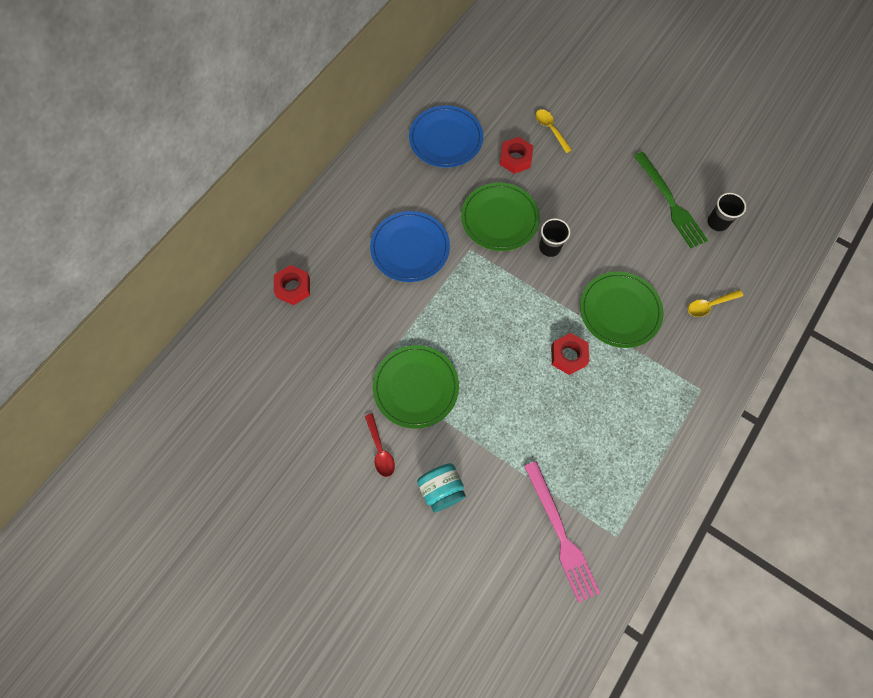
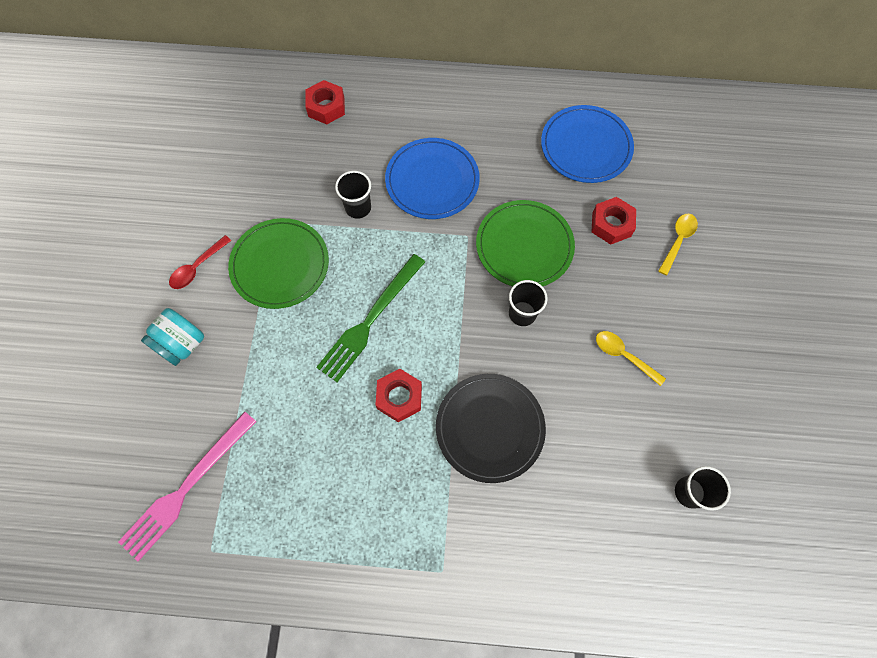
camera: 60 degrees right, 0 degrees up
(400, 309) = (358, 208): none -> black cup
(620, 311) = (490, 428): green plate -> black plate
(670, 202) = (676, 420): green fork -> green fork (370, 320)
(709, 305) = (563, 533): yellow spoon -> yellow spoon (623, 355)

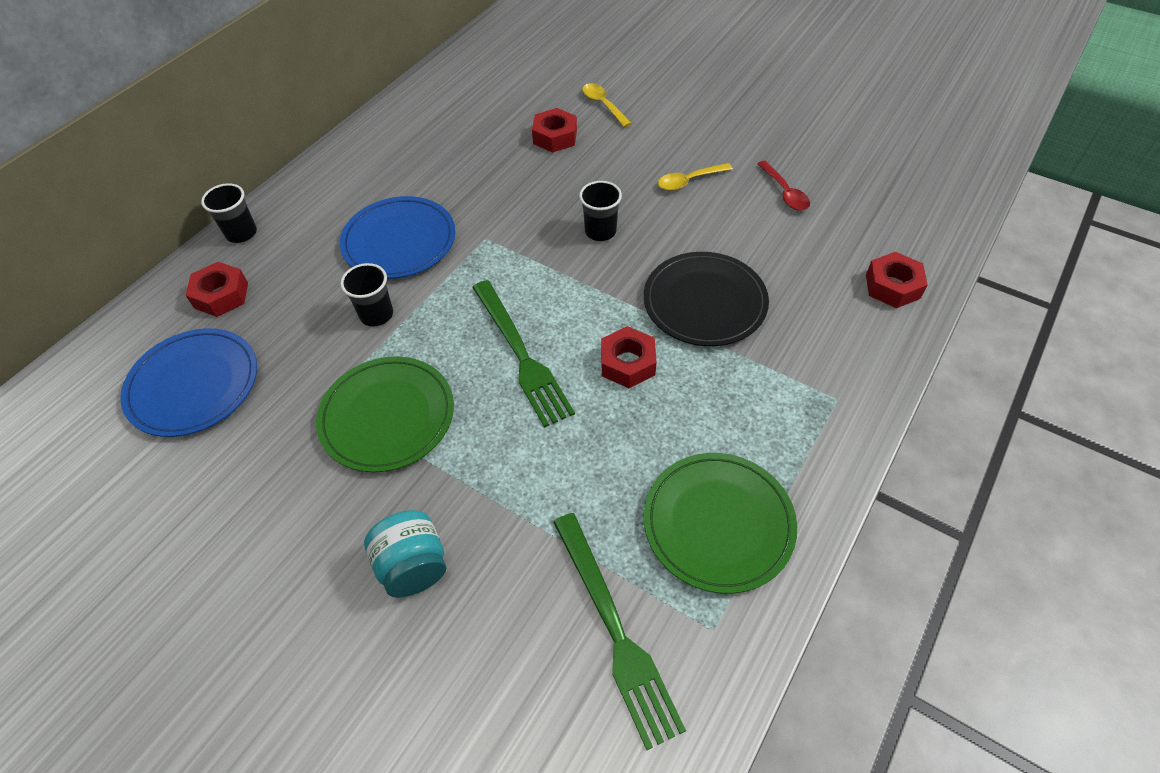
camera: 60 degrees left, 15 degrees down
(187, 487) = (615, 630): pink fork -> green fork
(197, 267) = (318, 509): red spoon -> red spoon (785, 192)
(524, 246) = (530, 202): green plate -> green plate (718, 523)
(586, 146) = (462, 121): blue plate -> blue plate (193, 385)
(593, 581) = (892, 286): none -> red nut
(689, 492) = (838, 192): black cup -> black cup (241, 233)

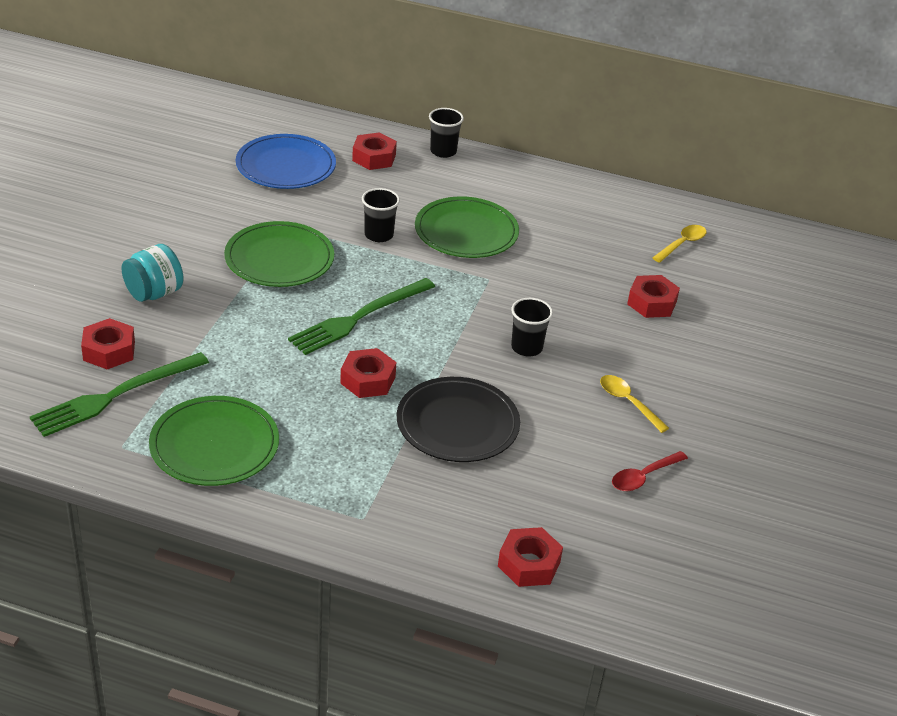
camera: 70 degrees right, 15 degrees down
(399, 241) = (466, 232): blue plate -> green plate
(522, 633) = (109, 351): none -> red nut
(603, 105) = (722, 330): yellow spoon -> yellow spoon (682, 244)

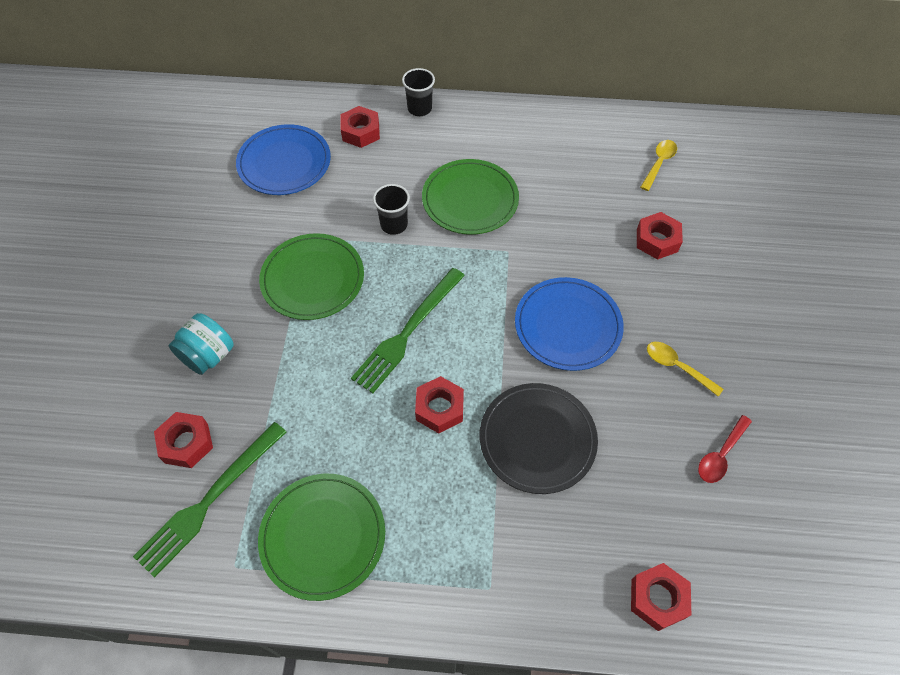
camera: 10 degrees left, 20 degrees up
(526, 347) = (568, 326): black cup -> blue plate

